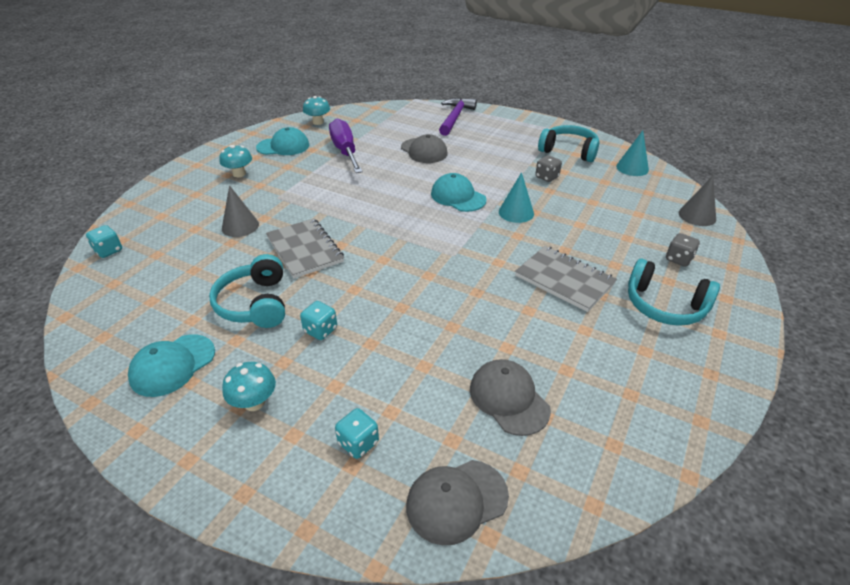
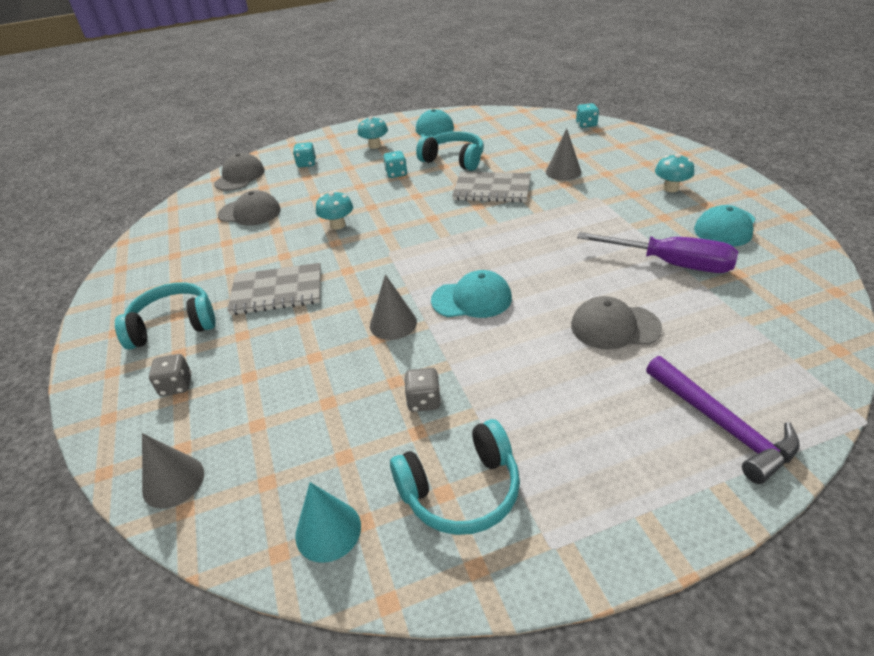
camera: 135 degrees right, 0 degrees up
(318, 122) = (796, 272): turquoise mushroom -> turquoise mushroom (338, 225)
(516, 212) = (393, 323): turquoise cone -> grey cone

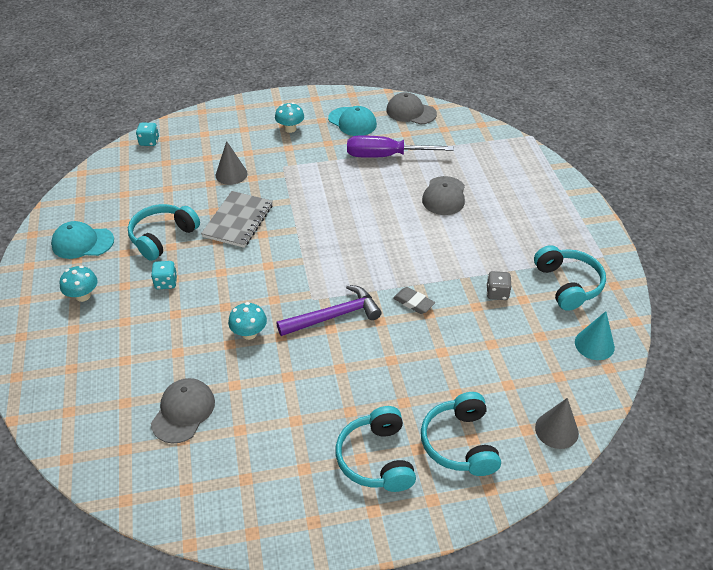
camera: 85 degrees left, 5 degrees up
(176, 386) = (459, 443): grey dice -> turquoise headphones
(240, 177) = (80, 430): grey cap -> grey cap (411, 112)
(277, 291) = (347, 379): grey notebook -> none
(306, 164) = (89, 360): turquoise dice -> none
(393, 323) = (413, 303): grey cone -> grey eraser
(472, 299) = (396, 256): turquoise cap -> none
(670, 264) = (386, 156): purple screwdriver -> purple screwdriver turned 120 degrees counterclockwise
(722, 425) = (530, 179): purple hammer -> purple hammer (334, 316)

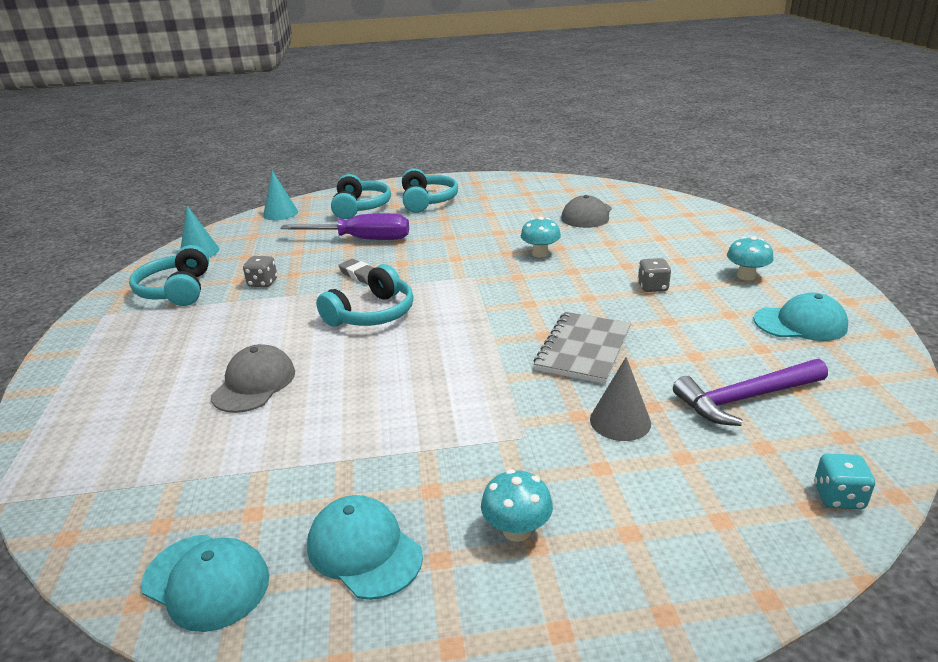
camera: 175 degrees left, 15 degrees down
(162, 237) = (687, 330): turquoise headphones -> turquoise headphones (372, 314)
(166, 283) = (652, 287): turquoise dice -> grey dice
(334, 316) = (450, 265): purple hammer -> purple hammer (745, 398)
(386, 156) = (319, 456): purple screwdriver -> purple screwdriver (362, 239)
(411, 112) = (206, 581): grey cap -> turquoise cap
(556, 430) = (280, 213): grey cone -> turquoise cone

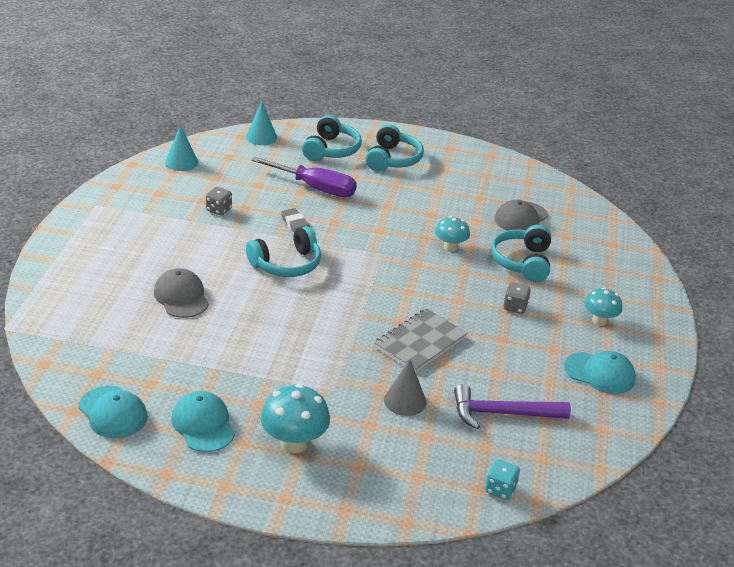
camera: 15 degrees right, 5 degrees up
(176, 290) = (153, 197): turquoise headphones -> turquoise headphones (522, 262)
(254, 383) = (181, 297): grey cap -> grey cap turned 60 degrees counterclockwise
(517, 530) = (294, 443): turquoise mushroom -> turquoise mushroom, size x1.56

